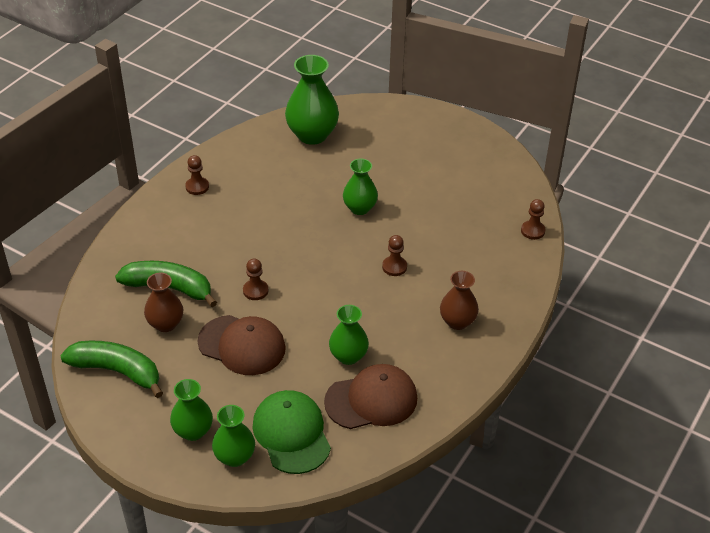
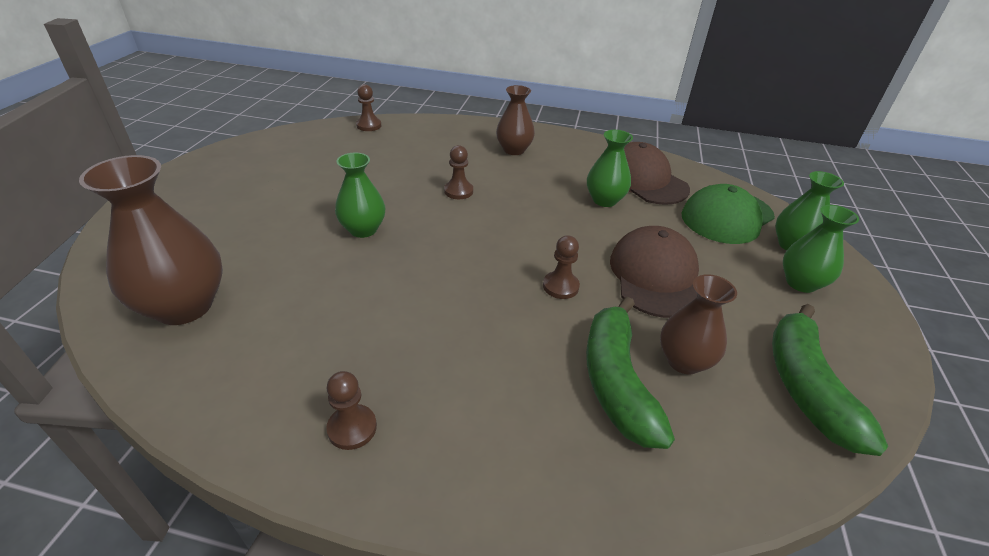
camera: 110 degrees left, 5 degrees down
(312, 135) = (184, 306): green vase -> brown vase

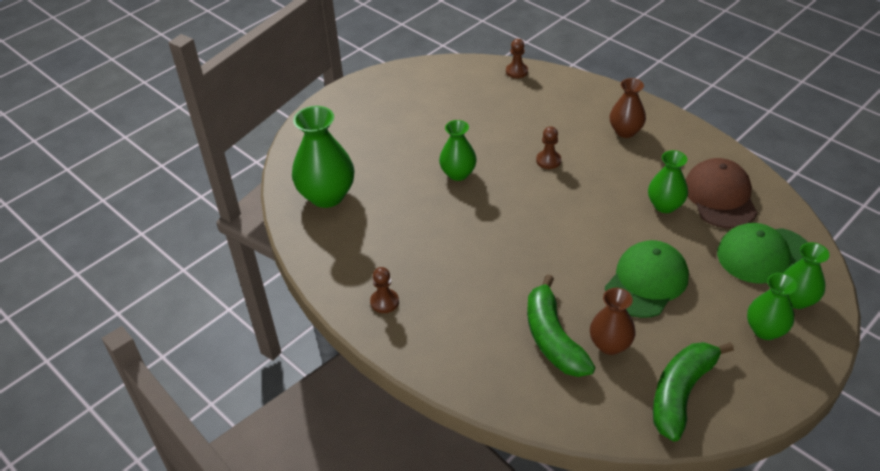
camera: 35 degrees right, 5 degrees up
(184, 306) = (327, 196): brown vase -> green vase
(560, 286) = (567, 264): brown pawn -> none
(616, 381) = (553, 338): green banana -> green banana turned 45 degrees counterclockwise
(654, 276) = (646, 282): brown cap -> green cap

